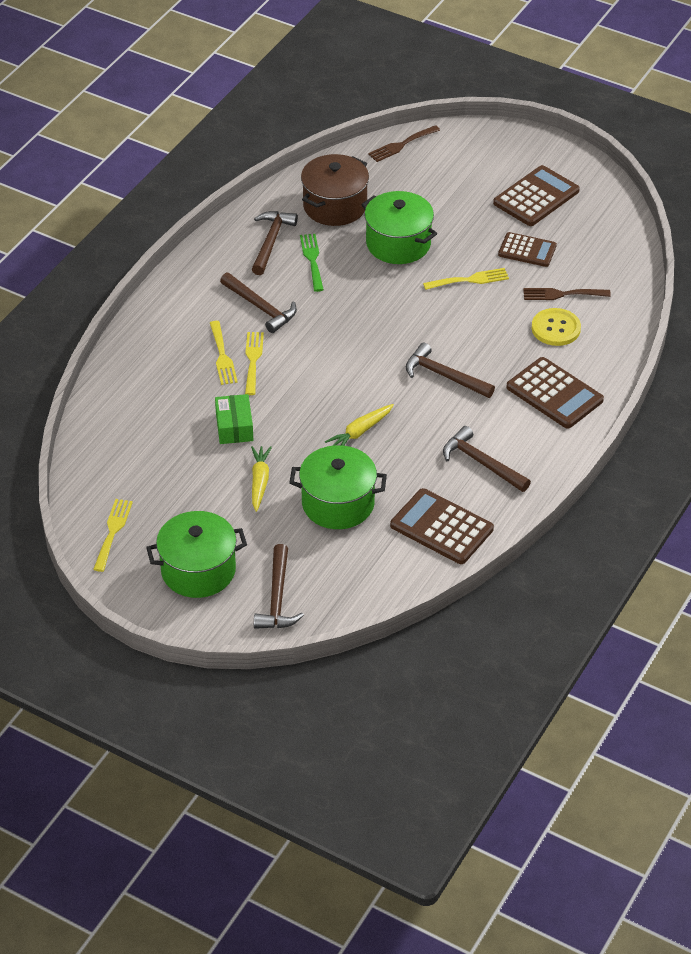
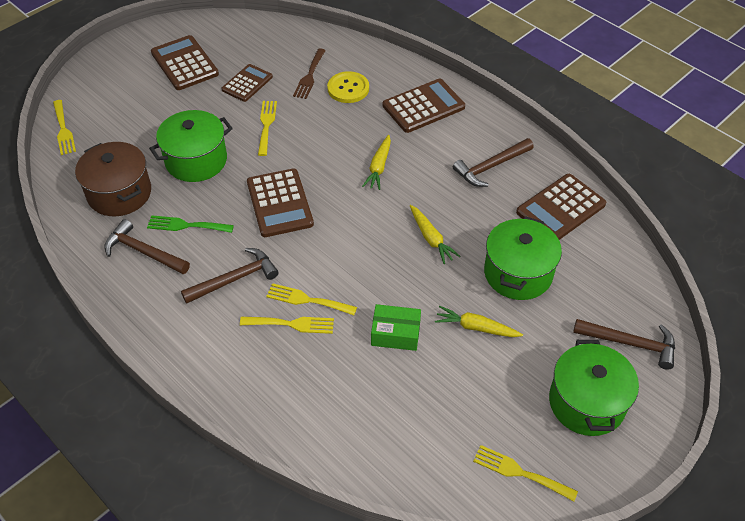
camera: 75 degrees left, 5 degrees up
(365, 315) = (280, 203): none -> brown calculator
(401, 145) = (63, 130): brown fork -> yellow fork
(444, 376) = (379, 167): brown hammer -> yellow carrot

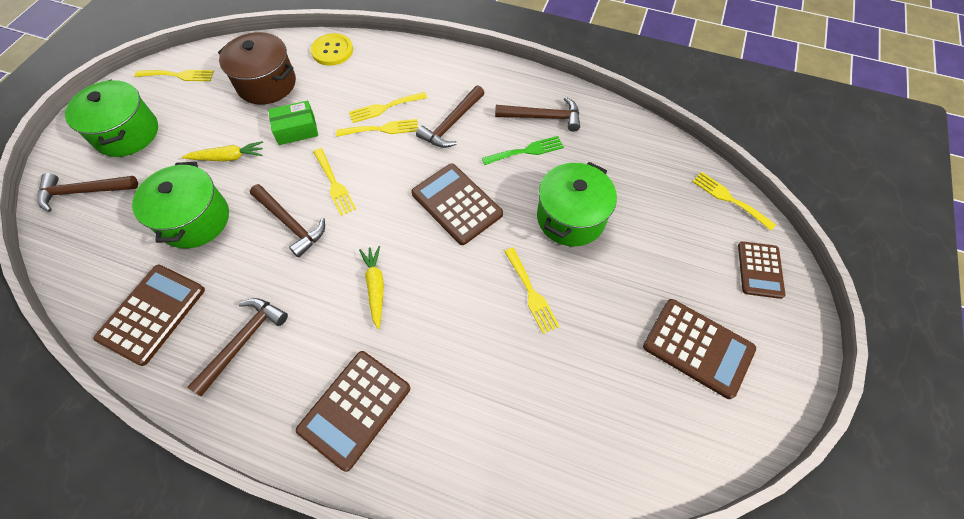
camera: 155 degrees right, 10 degrees up
(119, 193) = (610, 157): brown pot -> brown pot (267, 84)
(247, 83) = (598, 348): brown calculator -> brown calculator (760, 270)
(309, 76) = (530, 398): brown fork -> none
(348, 88) = (468, 398): yellow button -> yellow button (332, 51)
(378, 260) = (334, 184): none -> yellow fork
(431, 238) = (290, 224): yellow carrot -> brown hammer

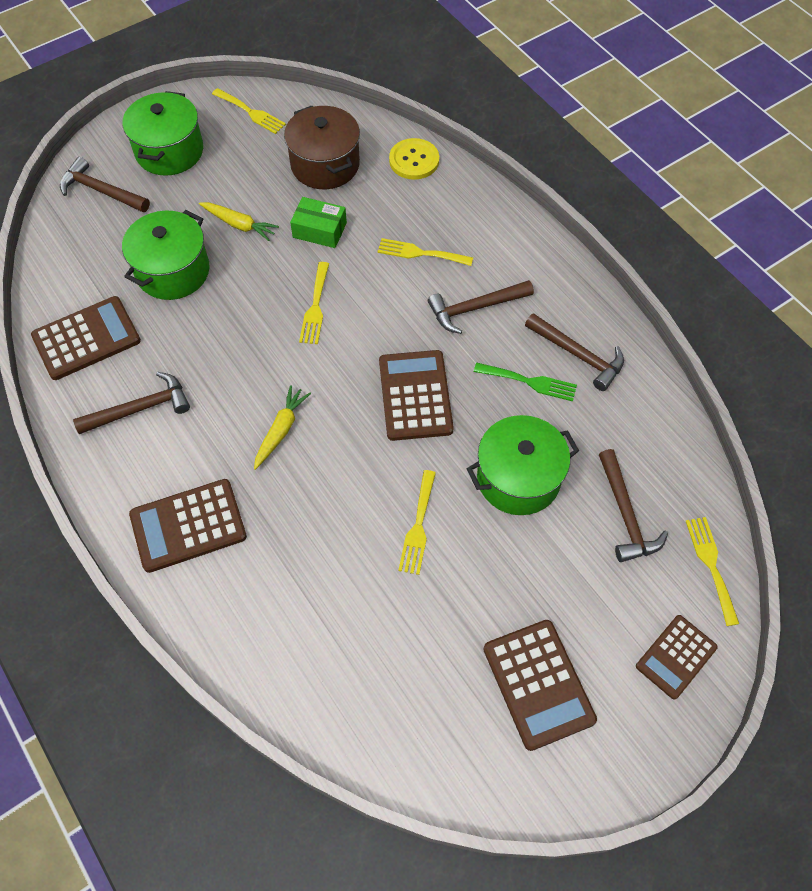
camera: 35 degrees right, 0 degrees up
(290, 224) = (250, 323): brown hammer -> brown hammer (625, 515)
(382, 129) = (401, 275): yellow fork -> none

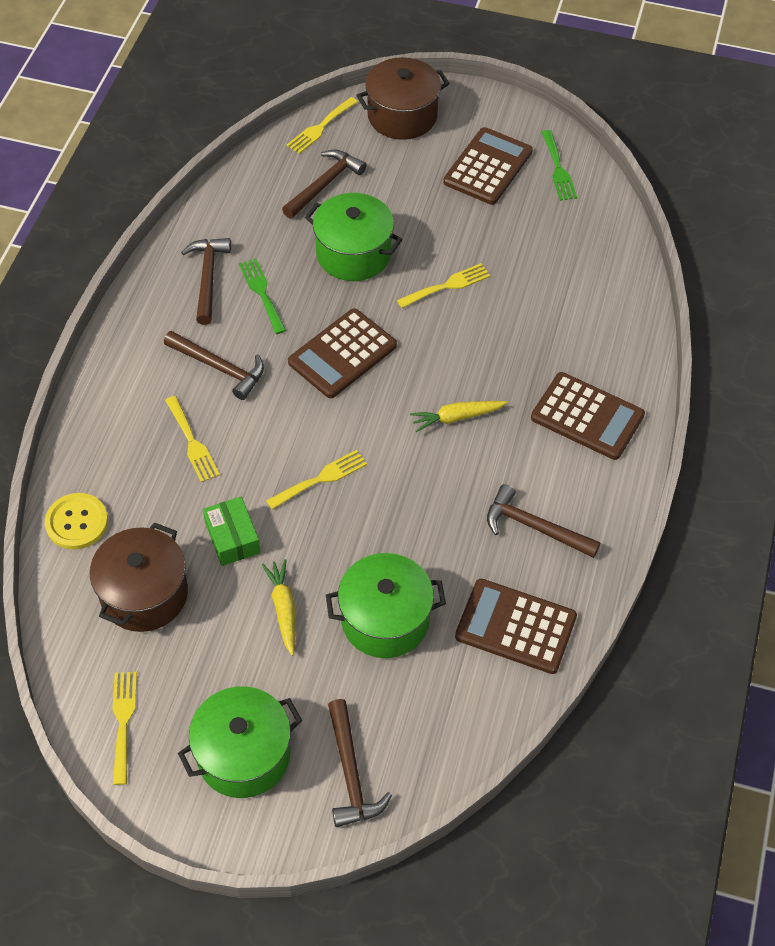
camera: 130 degrees left, 5 degrees down
(481, 755) = (558, 169): none -> green fork
(676, 657) = (402, 116): brown calculator -> brown pot

